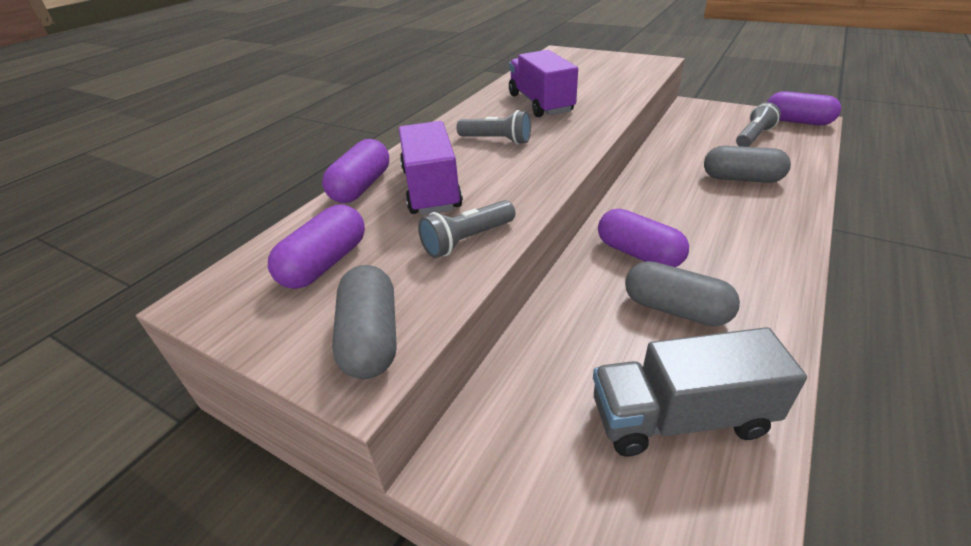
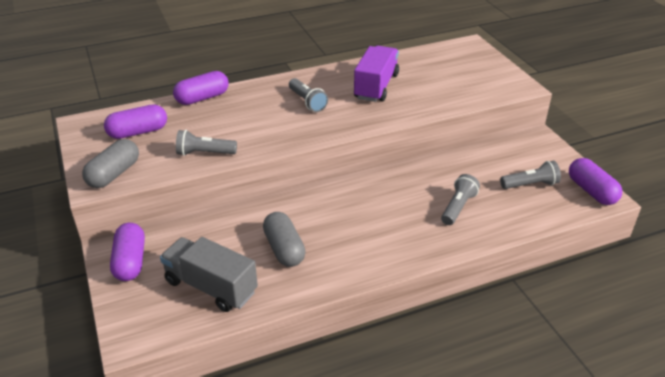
camera: 35 degrees right, 0 degrees up
(431, 189) = (230, 116): purple truck -> none
(638, 254) = (314, 213): purple capsule -> purple capsule (130, 261)
(741, 179) = (458, 207): grey capsule -> grey flashlight

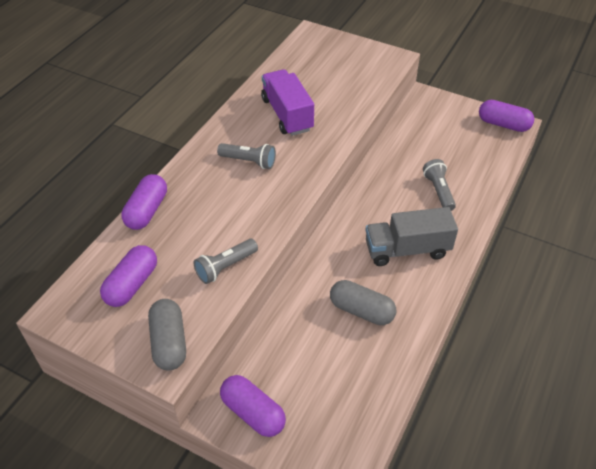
camera: 40 degrees left, 10 degrees up
(211, 287) = (347, 384): grey truck -> grey truck (407, 250)
(530, 184) = (462, 142): grey flashlight -> none

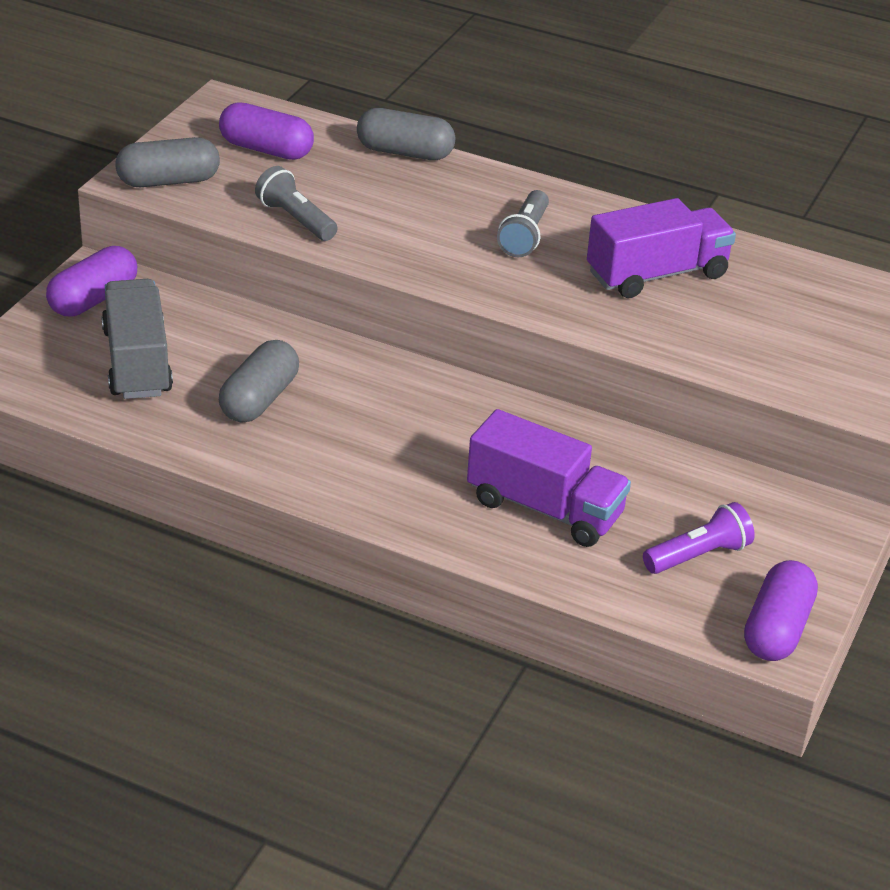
camera: 85 degrees right, 10 degrees down
(147, 211) = (405, 152): purple capsule -> grey capsule
(407, 250) = (390, 456): grey truck -> grey truck (137, 362)
(438, 191) = (544, 508): grey flashlight -> purple truck
(461, 142) = (698, 555): none -> purple flashlight

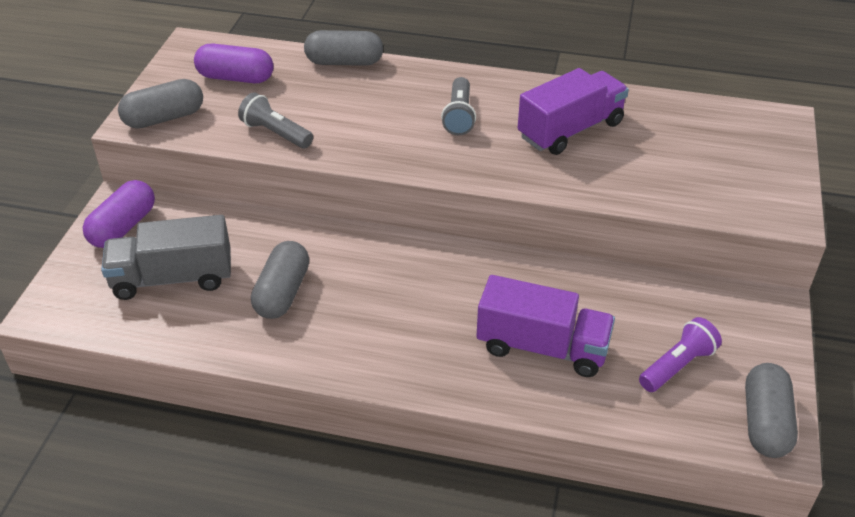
camera: 10 degrees left, 5 degrees up
(137, 362) = (173, 278): grey truck -> grey truck turned 75 degrees counterclockwise
(777, 629) = (765, 423): purple capsule -> grey capsule

